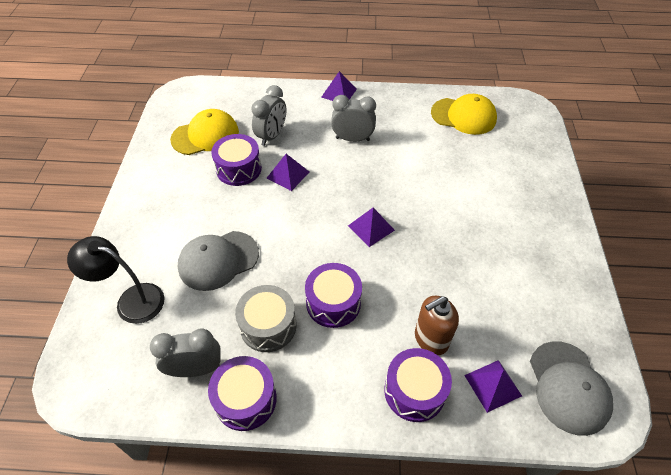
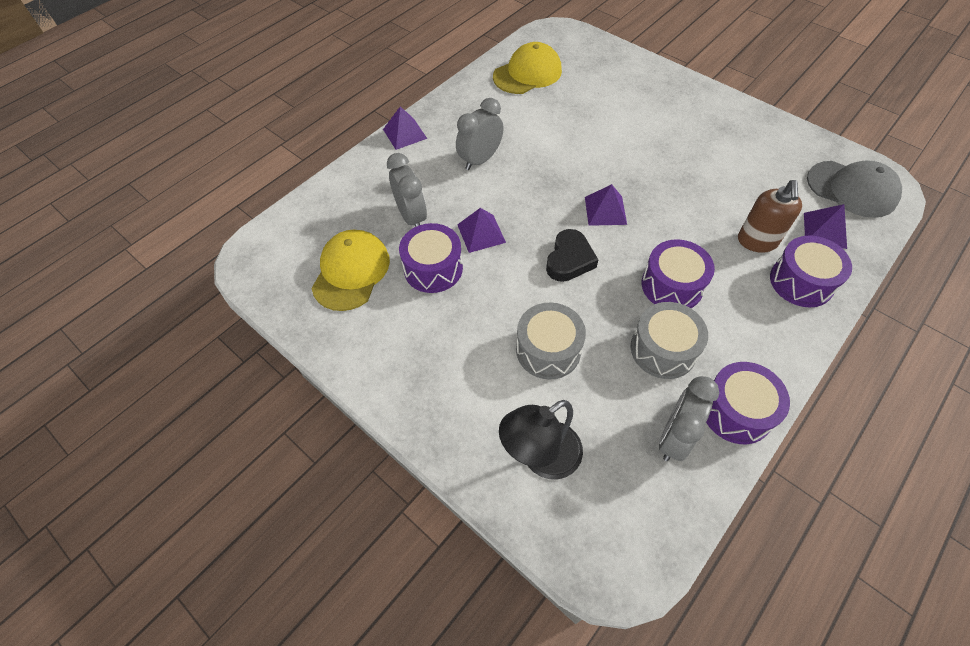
camera: 50 degrees left, 5 degrees up
(218, 260) = (548, 350): grey cap -> grey drum
(305, 231) = (569, 260): none -> black heart

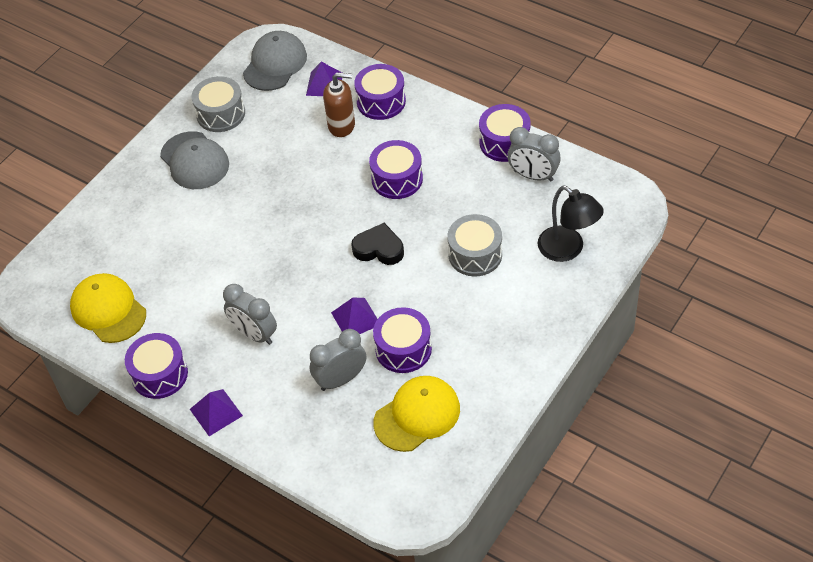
camera: 95 degrees left, 5 degrees down
(351, 272) = (417, 415): yellow cap -> yellow cap turned 135 degrees clockwise
(453, 102) = (159, 374): none -> purple drum
(605, 210) = (316, 227): purple pyramid -> none
(663, 349) = (460, 183): grey drum -> grey drum (221, 114)
(700, 125) = (194, 161): none -> grey cap

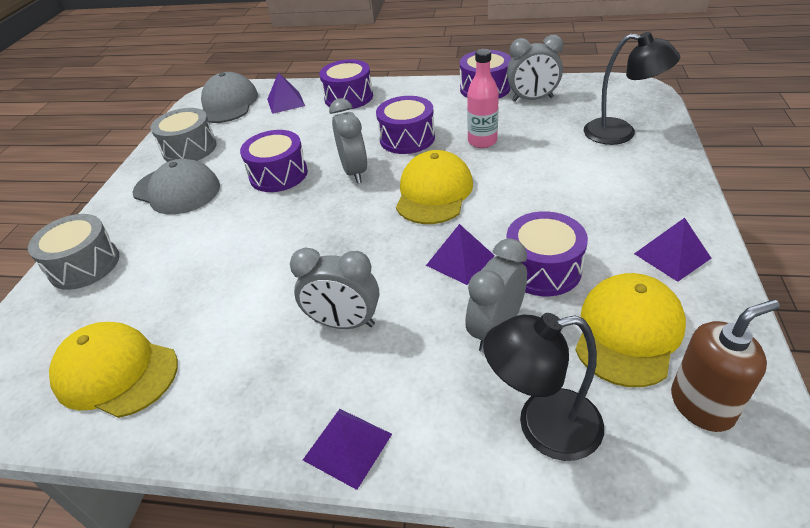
camera: 25 degrees left, 10 degrees down
(159, 374) = (230, 428): purple drum -> purple drum (278, 174)
(323, 446) = (542, 426): none -> black lamp
(334, 200) = (354, 172): none -> grey clock
(342, 125) = (322, 121): brown soap dispenser -> brown soap dispenser (702, 405)
(379, 249) = (434, 192): black heart -> yellow cap
(453, 210) = (482, 141): none -> pink bottle
(475, 254) = (537, 165): grey drum -> grey drum (84, 265)
(494, 376) = (672, 255): none -> purple pyramid

